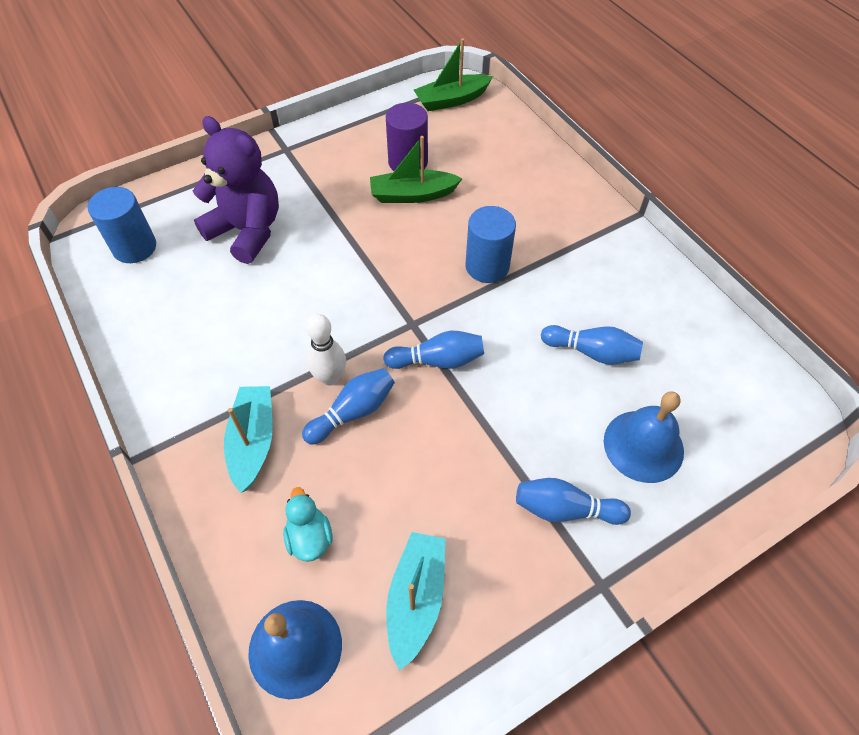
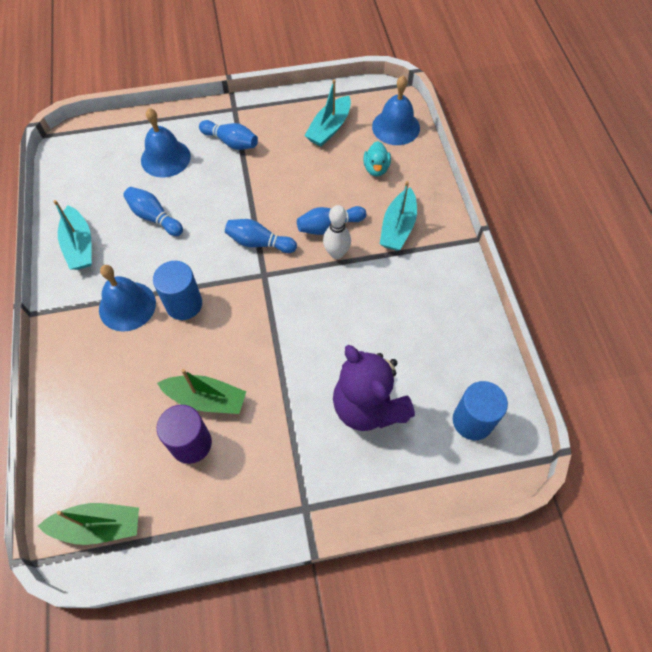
camera: 160 degrees left, 5 degrees up
(547, 247) = (127, 306): none -> blue bell
(652, 291) = (79, 246): none -> turquoise boat

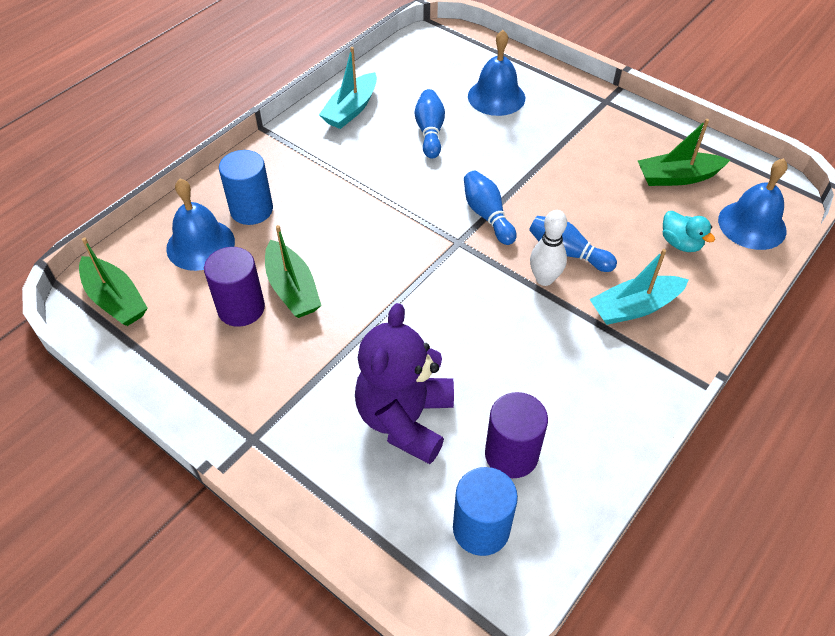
camera: 50 degrees right, 10 degrees down
(127, 306) = (327, 176): blue bell -> blue bell (200, 244)
(184, 304) = (368, 209): blue cylinder -> blue cylinder (251, 210)
(231, 142) = (568, 124): blue bowling pin -> none
(329, 128) = (677, 177): turquoise boat -> green boat
(376, 168) = (680, 243): turquoise duck -> turquoise duck turned 90 degrees counterclockwise
(439, 368) = (511, 454): none -> purple cylinder

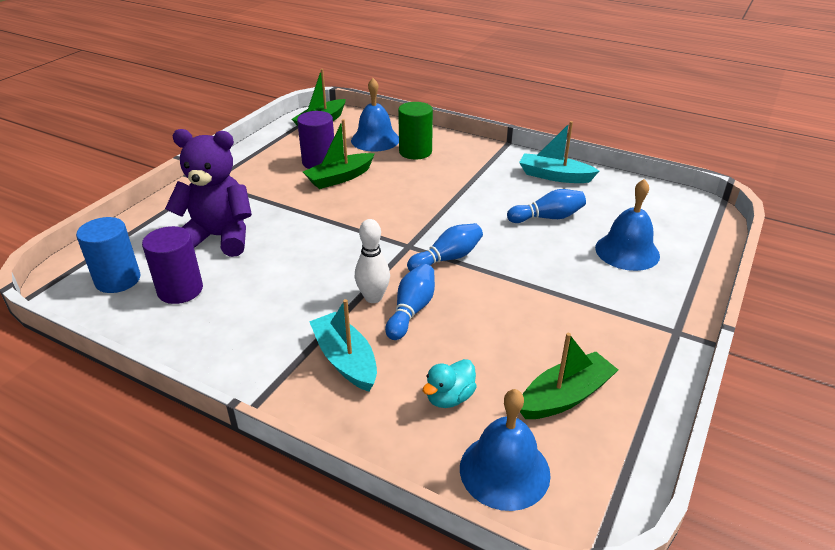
camera: 80 degrees right, 15 degrees down
(251, 210) = (415, 152): blue cylinder -> green cylinder
(677, 177) = (565, 396): green boat -> green boat turned 75 degrees clockwise

